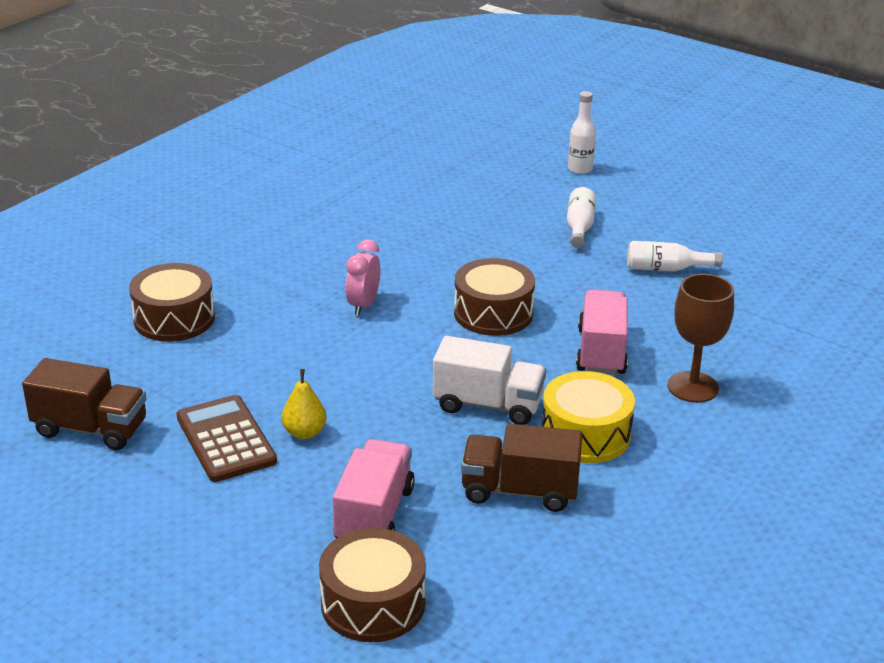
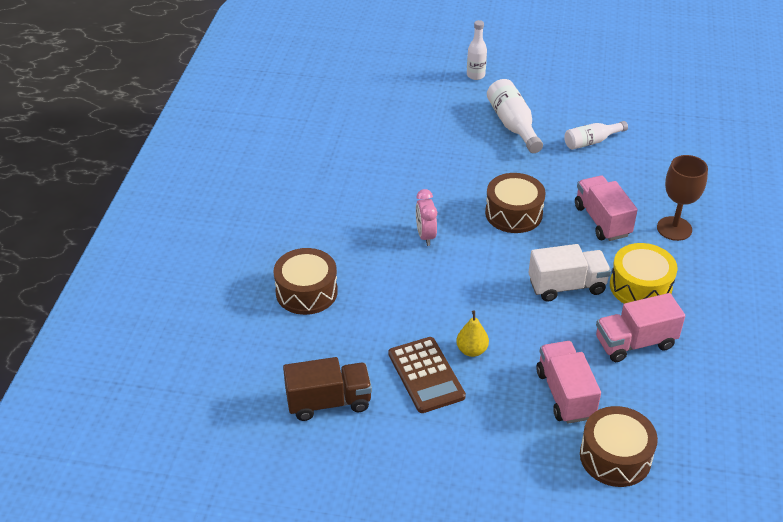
camera: 25 degrees left, 10 degrees up
(226, 439) = (426, 375): brown calculator -> brown calculator turned 150 degrees counterclockwise
(519, 491) = (635, 343): brown truck -> pink truck
(579, 227) = (513, 125): white bottle -> white bottle, size x1.51

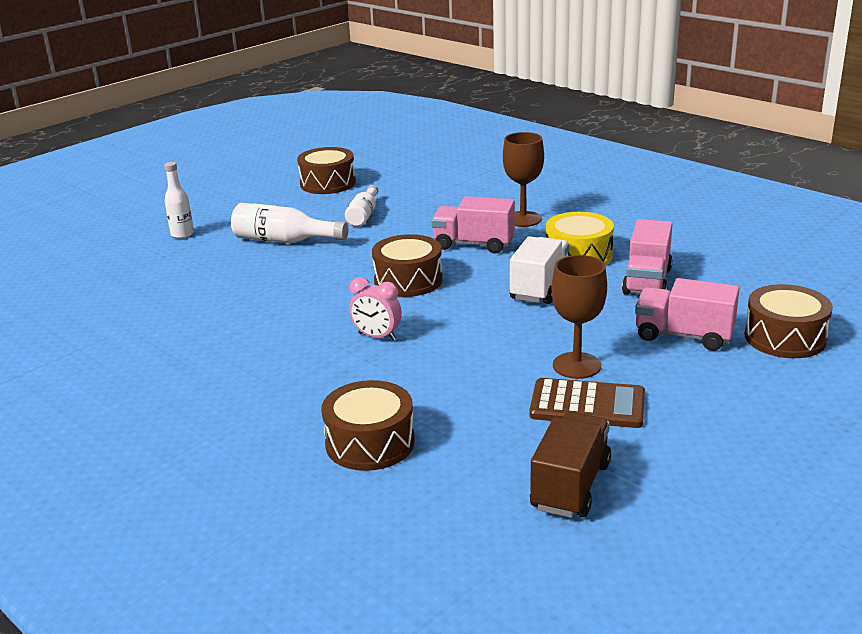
camera: 55 degrees left, 15 degrees down
(471, 350) = (576, 365): yellow pear -> brown goblet
(625, 96) = (328, 183): none -> brown drum

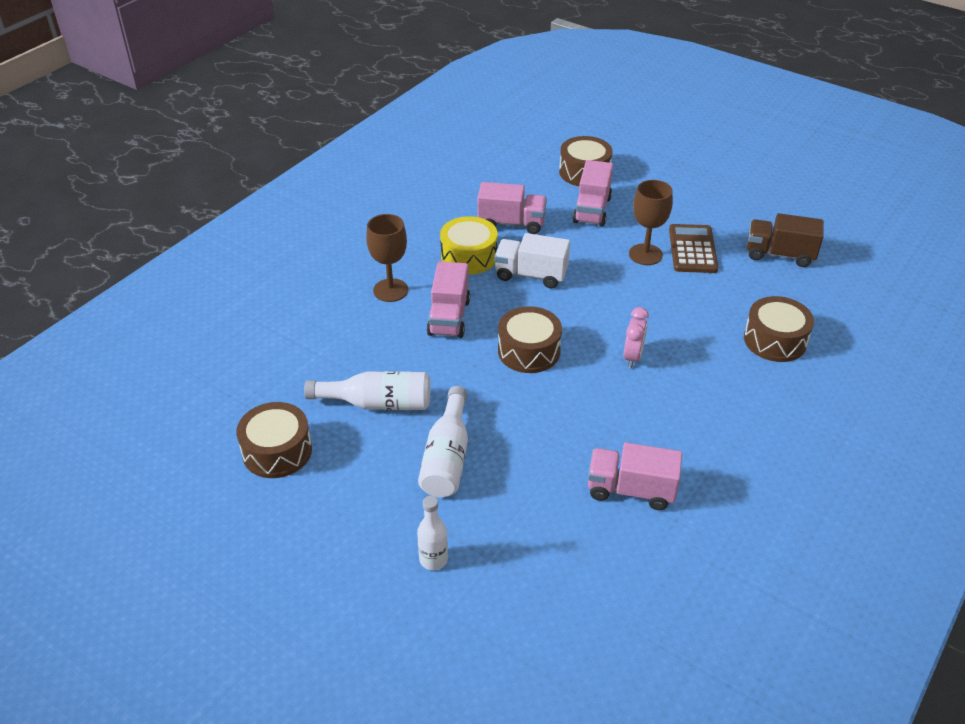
camera: 100 degrees left, 15 degrees up
(191, 317) = (631, 490): none -> pink truck
(364, 215) = (377, 403): white bottle -> white bottle, size x1.51

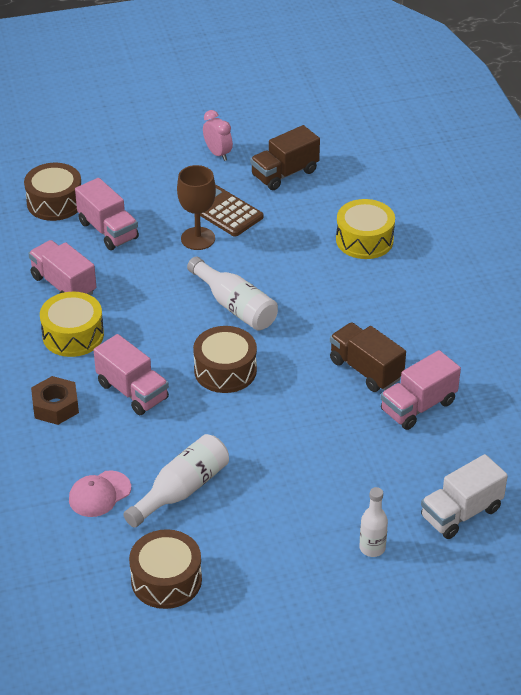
camera: 50 degrees left, 0 degrees up
(328, 363) = (99, 494): none -> pink cap
(390, 290) = (55, 406): brown goblet -> brown nut
(447, 457) = (283, 483): white bottle -> white bottle (235, 306)
(511, 223) = (63, 285): pink truck -> pink truck turned 90 degrees counterclockwise
(531, 275) = (141, 314): white truck -> white truck (461, 513)
(631, 430) = (365, 370): none -> brown truck
(632, 357) = (297, 320): pink clock -> pink clock (218, 153)
(775, 340) = (364, 240): brown drum -> yellow drum

